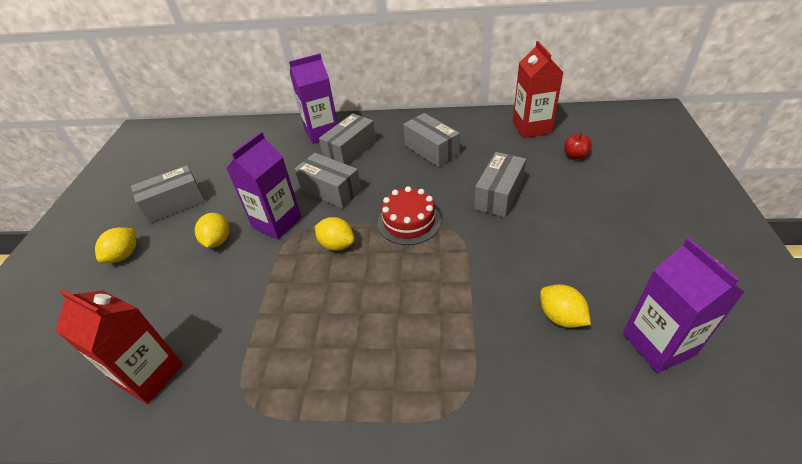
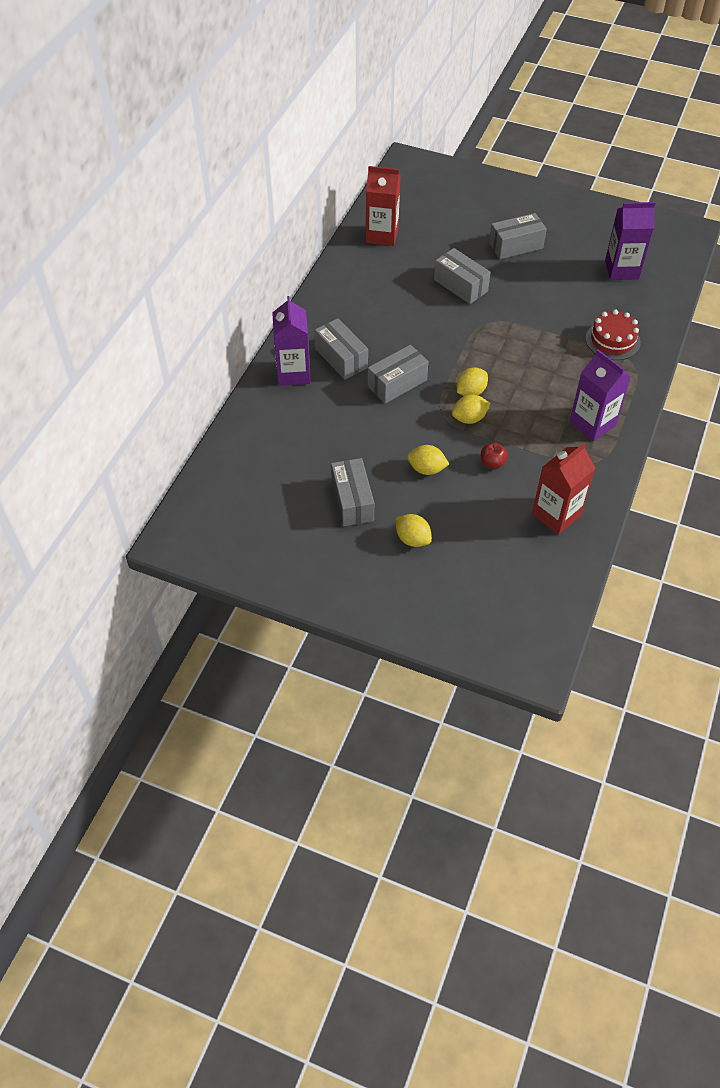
camera: 75 degrees left, 10 degrees up
(277, 222) = (422, 426): purple carton -> purple carton (592, 424)
(409, 221) = (465, 344): red cake -> red cake (612, 340)
(431, 150) = (376, 305): grey box -> grey box (516, 246)
(561, 317) = (588, 299): yellow lemon -> yellow lemon (469, 418)
(575, 156) = (436, 228): red apple -> red apple (492, 463)

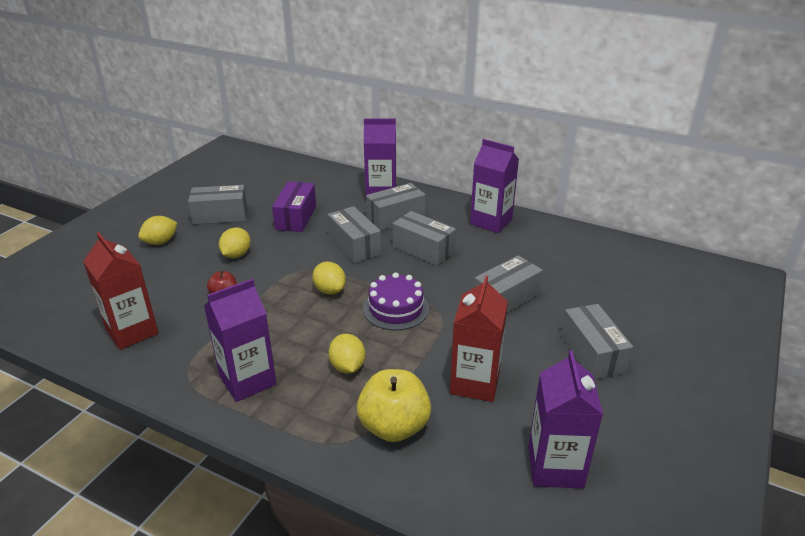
camera: 95 degrees right, 20 degrees down
(342, 292) = (491, 222): none -> purple carton
(349, 435) = (296, 217): none -> purple box
(382, 235) = (589, 250): red carton -> red carton (475, 383)
(396, 336) = (423, 249): none -> grey box
(469, 418) = (291, 286): yellow lemon -> yellow lemon (347, 367)
(487, 348) = (396, 308): none -> purple cake
(612, 340) = (394, 426): red cake -> yellow apple

